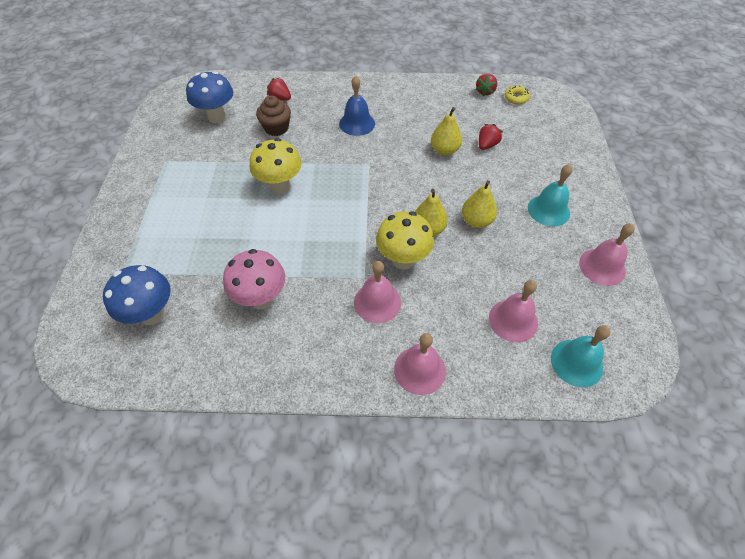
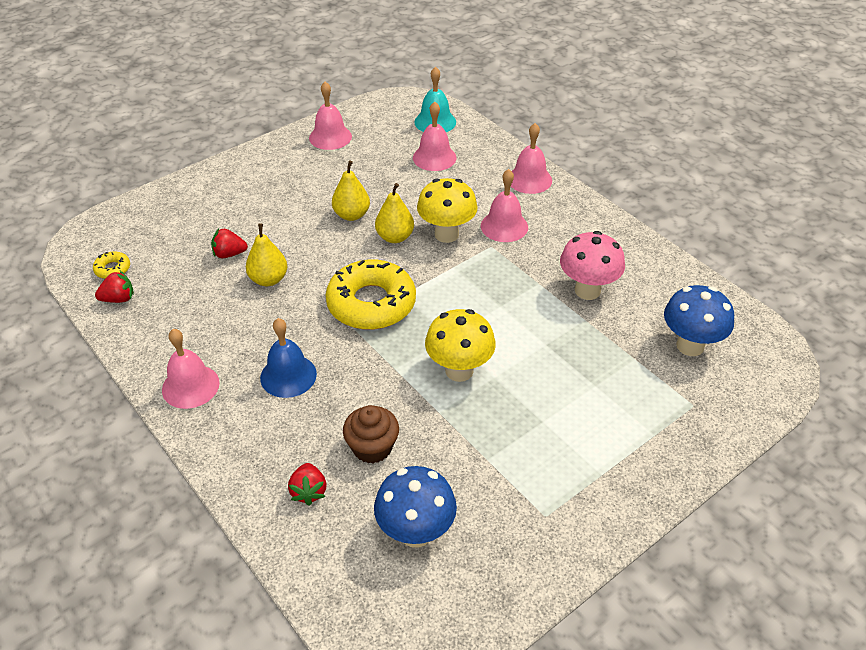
camera: 130 degrees left, 10 degrees down
(375, 181) = (371, 303): none -> yellow donut
(388, 91) = (190, 386): none -> pink bell
(548, 210) = (291, 182): turquoise bell -> none

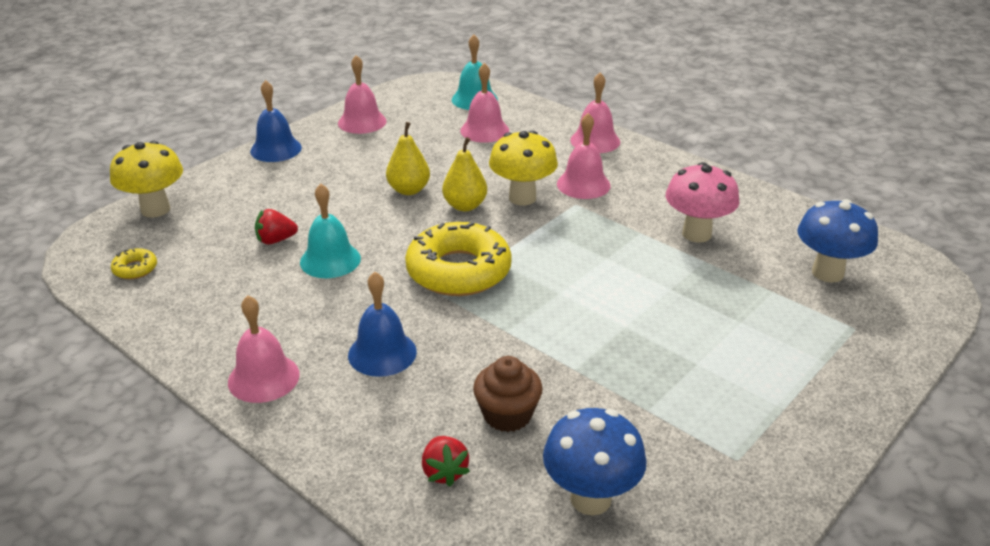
camera: 10 degrees left, 10 degrees down
(118, 299) = (150, 298): red strawberry -> none
(250, 159) = (276, 149): none -> blue bell
(268, 279) = (330, 260): yellow pear -> turquoise bell
(459, 370) = (583, 325): yellow mushroom -> yellow mushroom (155, 209)

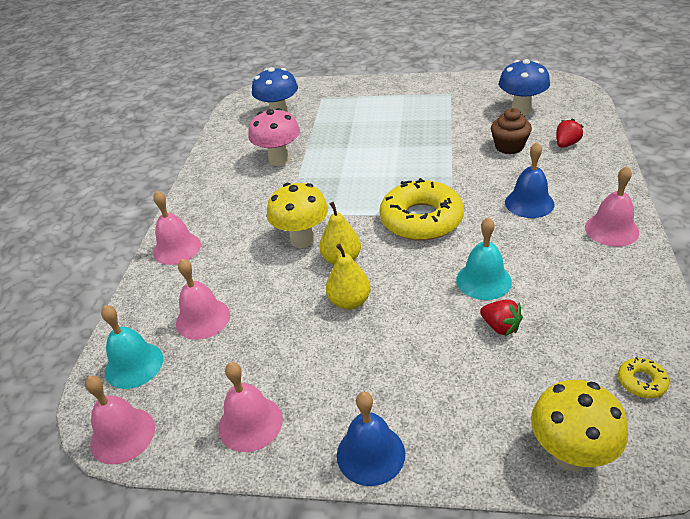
camera: 120 degrees left, 5 degrees up
(583, 184) = (256, 223): pink bell -> pink bell (122, 435)

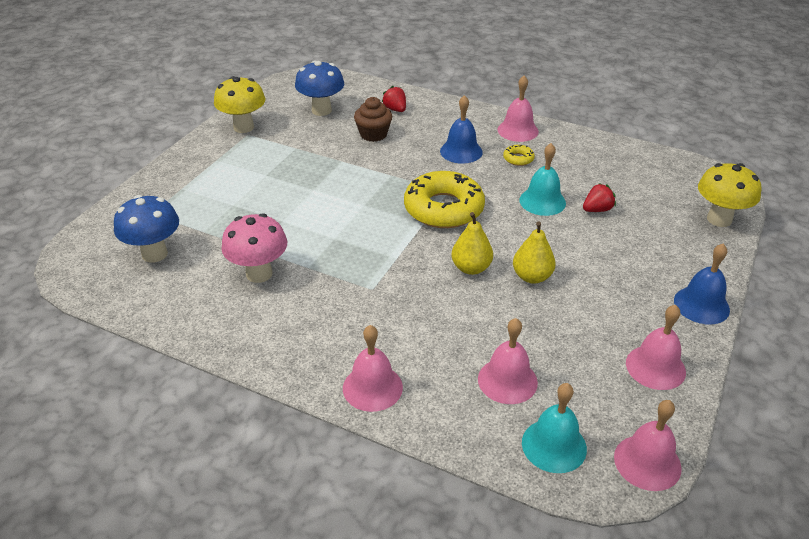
camera: 75 degrees left, 0 degrees up
(302, 240) = (423, 286): yellow mushroom -> yellow mushroom (243, 127)
(641, 382) = (668, 173): yellow donut -> yellow donut (518, 159)

